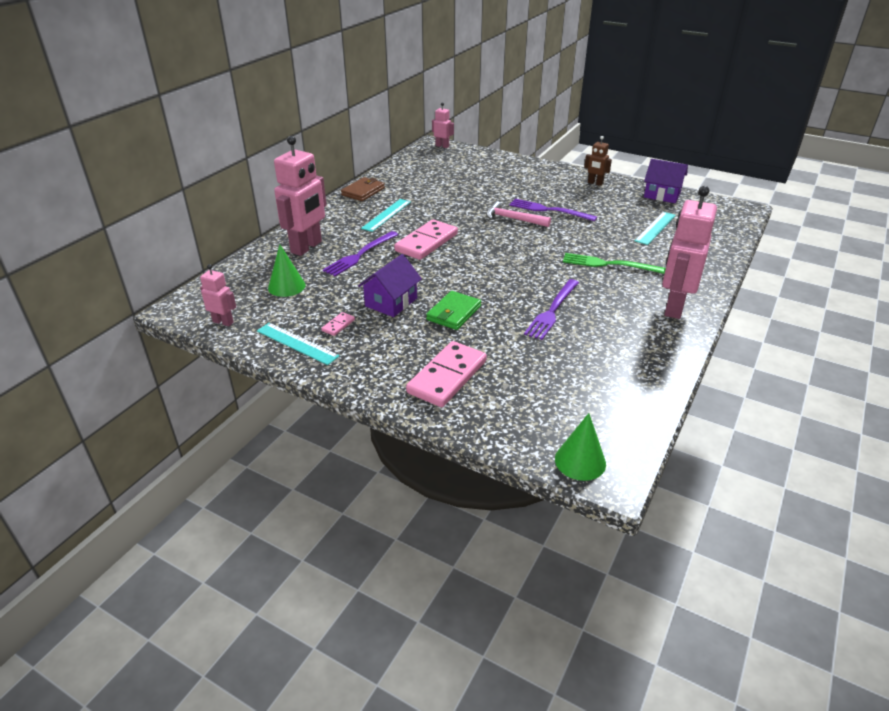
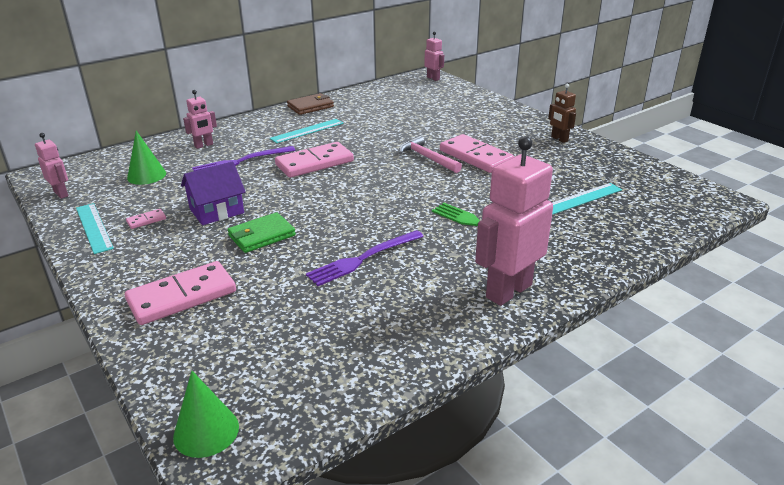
camera: 25 degrees right, 5 degrees down
(307, 247) = (204, 145): pink robot -> pink robot, size x0.50
(549, 210) = (475, 157): purple fork -> pink domino
(662, 195) = (628, 165): purple house -> none

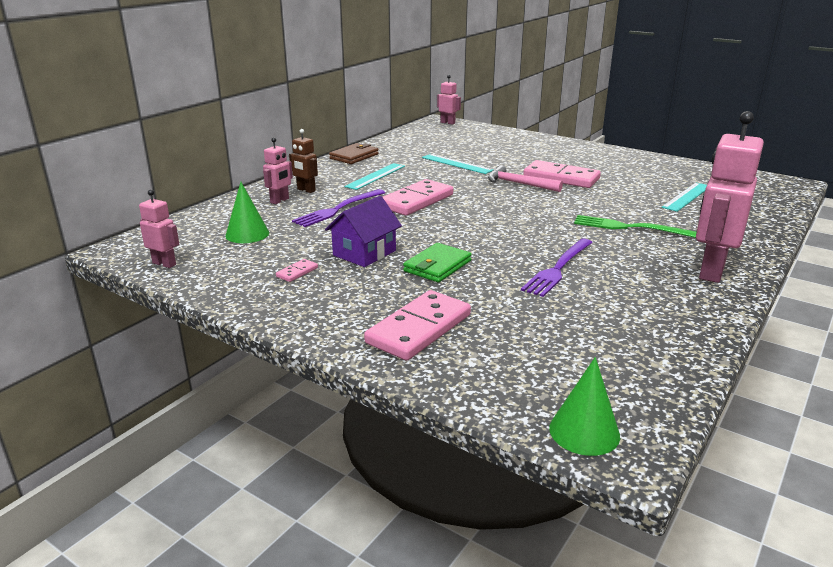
camera: 20 degrees left, 5 degrees down
(94, 227) = (244, 287): turquoise ruler -> turquoise ruler (456, 164)
(559, 139) = (616, 156): brown robot -> brown robot (306, 190)

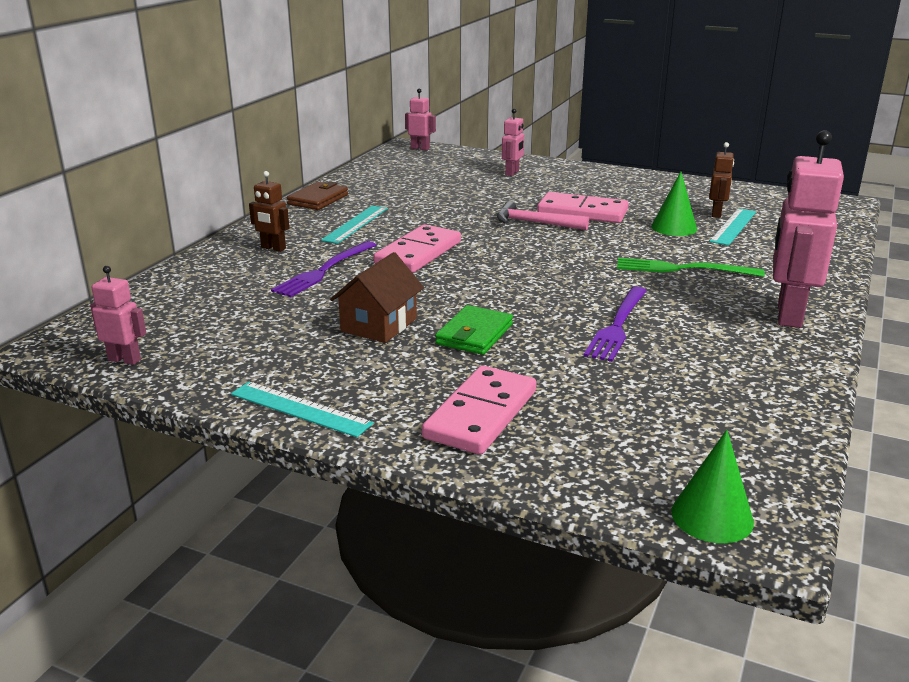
camera: 10 degrees left, 0 degrees up
(247, 234) = (219, 312): green cone -> green cone (674, 227)
(280, 201) = (244, 264): pink robot -> pink robot (512, 173)
(297, 272) = (303, 356): pink domino -> none
(364, 253) = (379, 325): purple house -> brown house
(456, 164) = (450, 202): turquoise ruler -> turquoise ruler (300, 409)
(675, 185) = (716, 214): none -> brown robot

